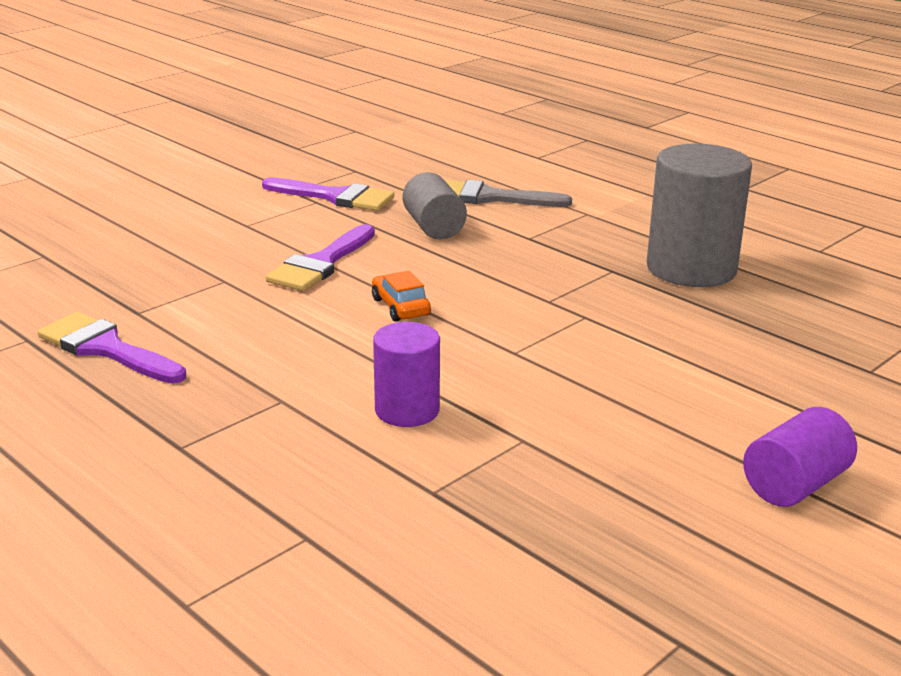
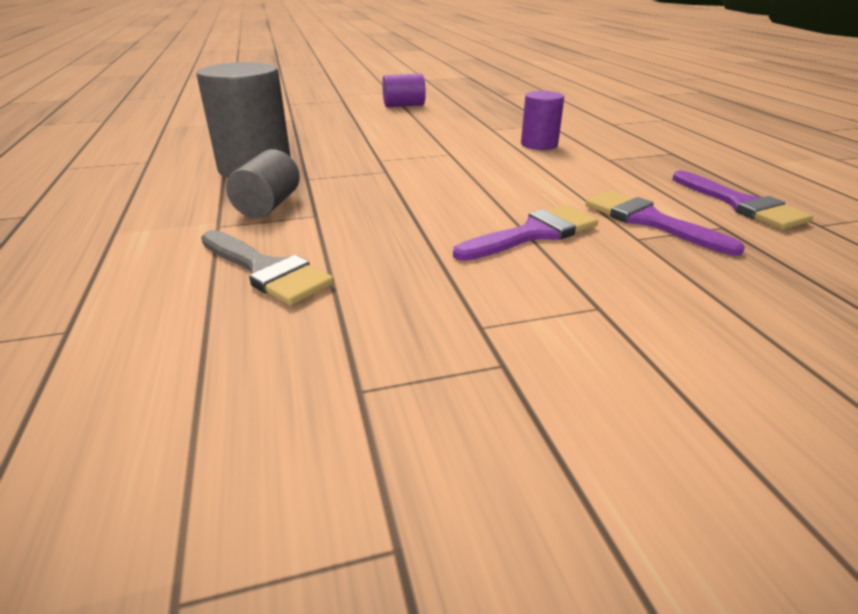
camera: 150 degrees left, 5 degrees up
(335, 197) = (448, 327): purple brush -> purple brush (649, 221)
(400, 307) = (494, 187): orange car -> none
(434, 227) = (383, 246): grey cylinder -> grey cylinder (268, 205)

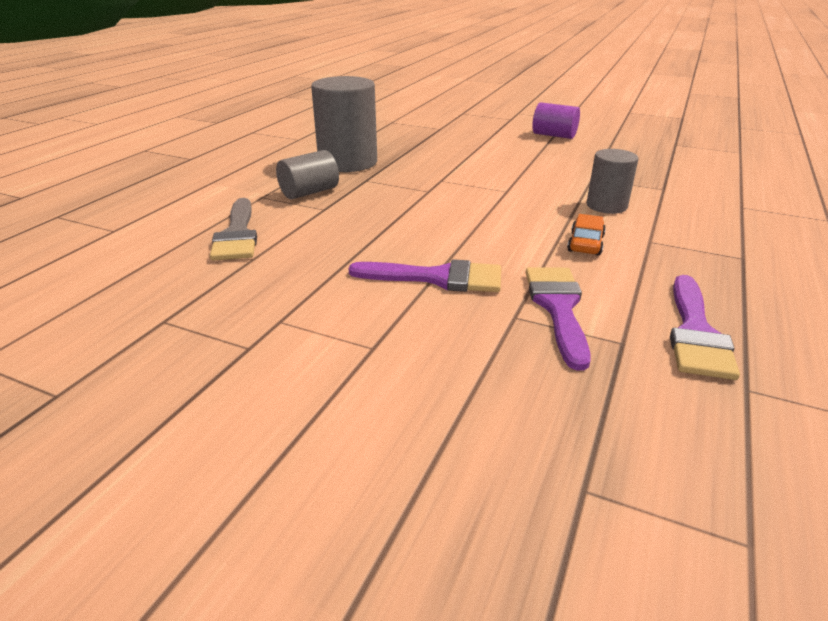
camera: 40 degrees right, 0 degrees up
(539, 144) = (606, 206): purple cylinder -> grey cylinder
(578, 173) = (585, 243): none -> orange car

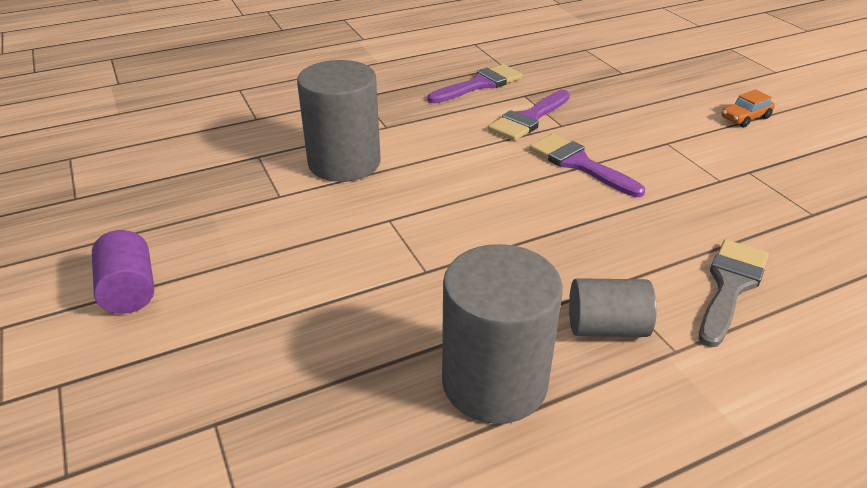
camera: 140 degrees left, 5 degrees up
(585, 243) = (433, 143): orange car -> orange car (745, 118)
(606, 206) = (344, 162): grey cylinder -> grey cylinder, size x1.74

